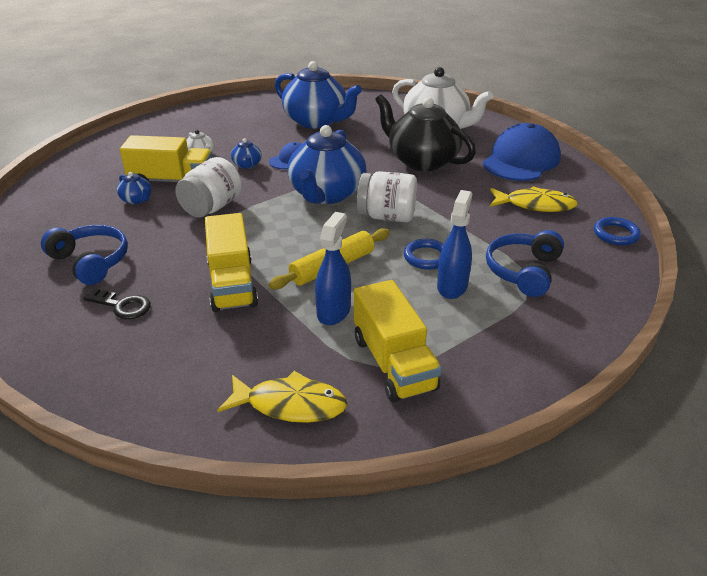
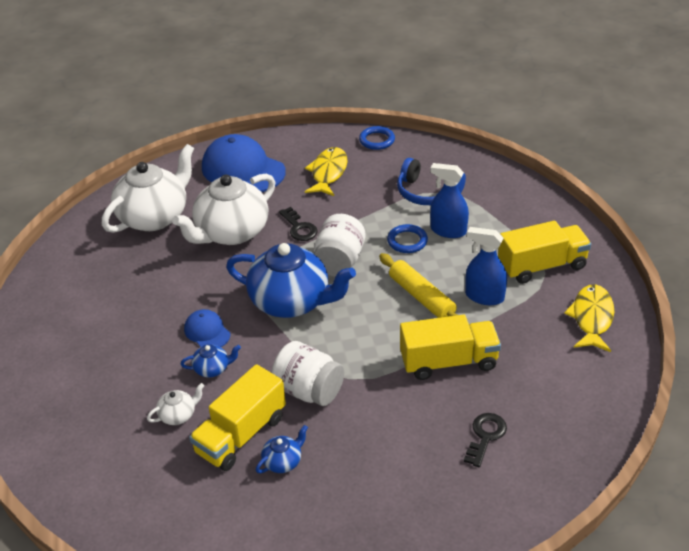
camera: 85 degrees left, 5 degrees up
(91, 262) = (412, 478): blue headphones -> none
(172, 181) = (241, 435): yellow truck -> yellow truck turned 150 degrees counterclockwise
(316, 121) = (106, 312): blue teapot -> none
(422, 161) = (231, 232): black teapot -> white teapot
(436, 193) = (299, 228): none -> black key

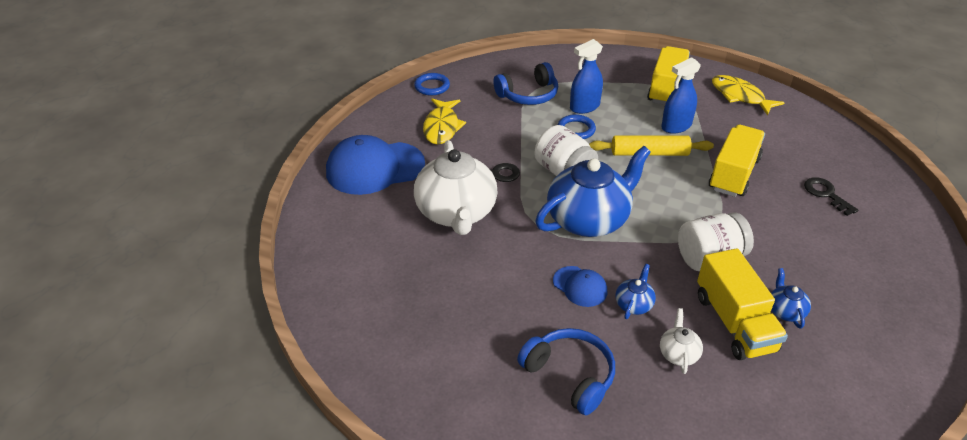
camera: 55 degrees left, 0 degrees up
(111, 367) = (570, 375): none -> blue headphones
(154, 217) = (373, 250): white teapot -> none
(207, 332) = (580, 286): blue cap -> blue cap turned 135 degrees counterclockwise
(328, 173) = (442, 127): yellow fish -> yellow fish turned 135 degrees counterclockwise

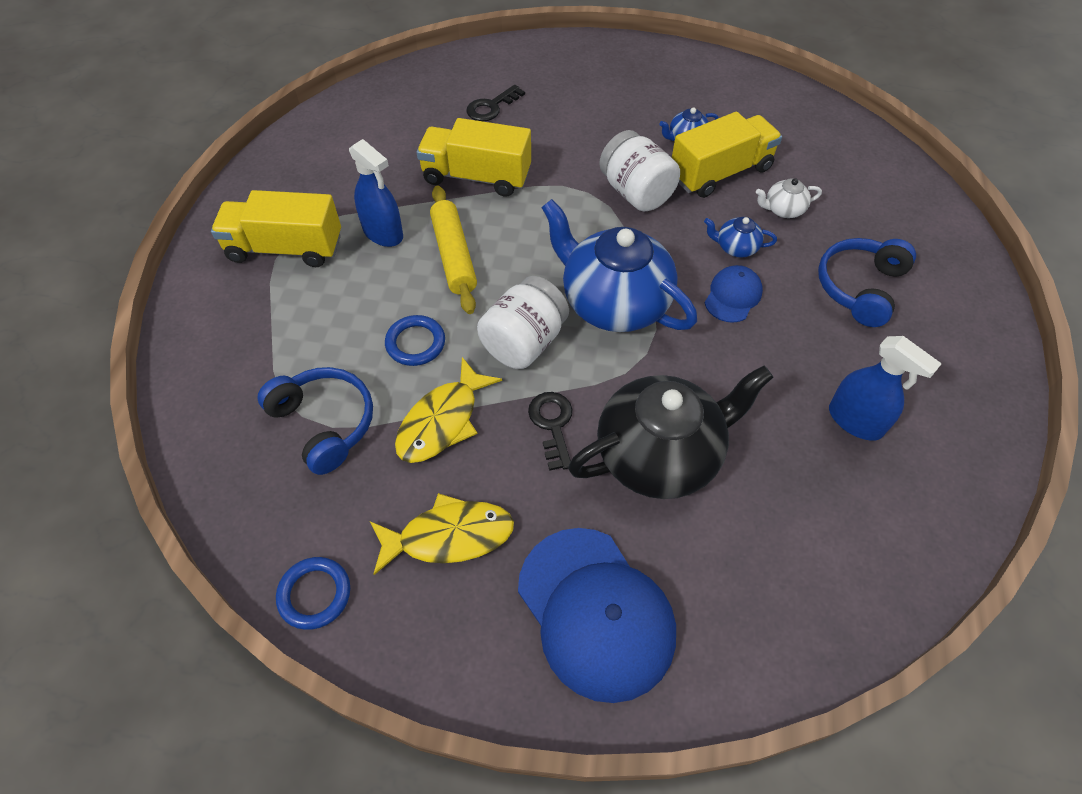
camera: 105 degrees left, 15 degrees up
(456, 213) = (660, 454): white teapot -> black teapot
(584, 107) = (350, 341): blue spray bottle -> blue spray bottle (855, 420)
(740, 96) = (296, 173): yellow fish -> yellow fish (442, 421)

